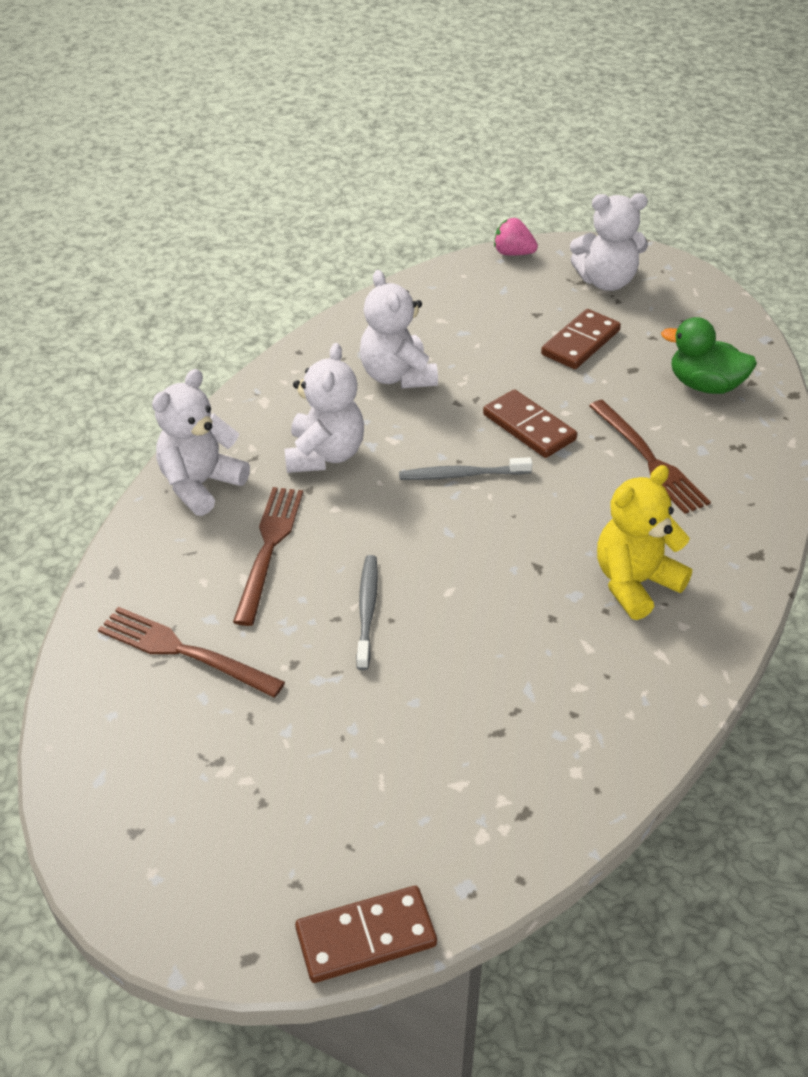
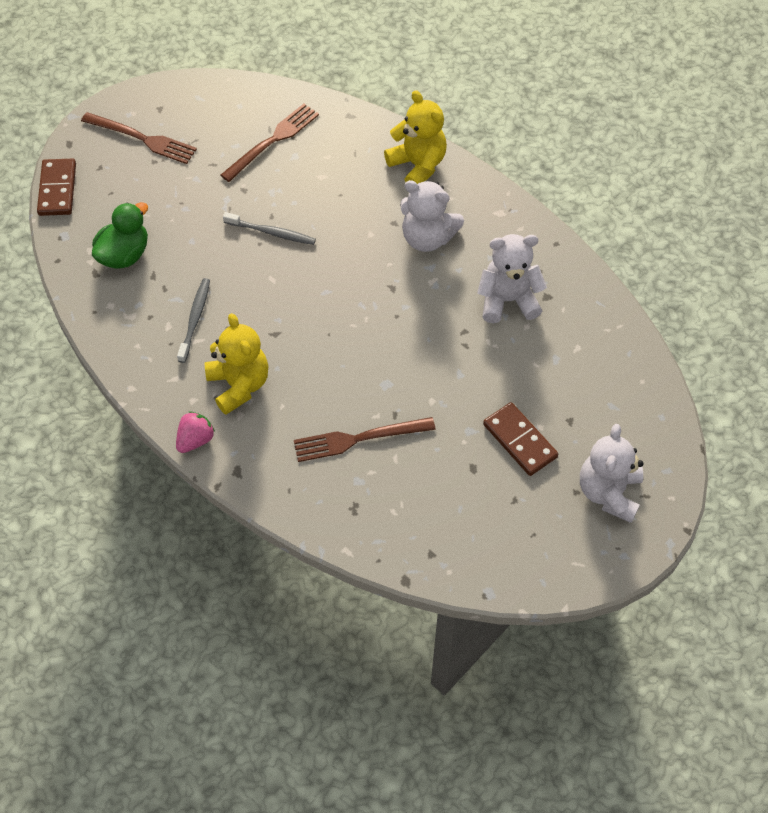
camera: 105 degrees right, 15 degrees up
(200, 485) = (418, 165): white teddy bear -> yellow teddy bear
(269, 548) = (344, 192): brown fork -> brown fork (142, 139)
(461, 475) = (380, 313): grey toothbrush -> grey toothbrush (195, 319)
(513, 253) = (671, 430): pink strawberry -> pink strawberry (195, 440)
(529, 427) = (420, 370): brown domino -> none
(705, 385) = (436, 515): green duck -> green duck (124, 254)

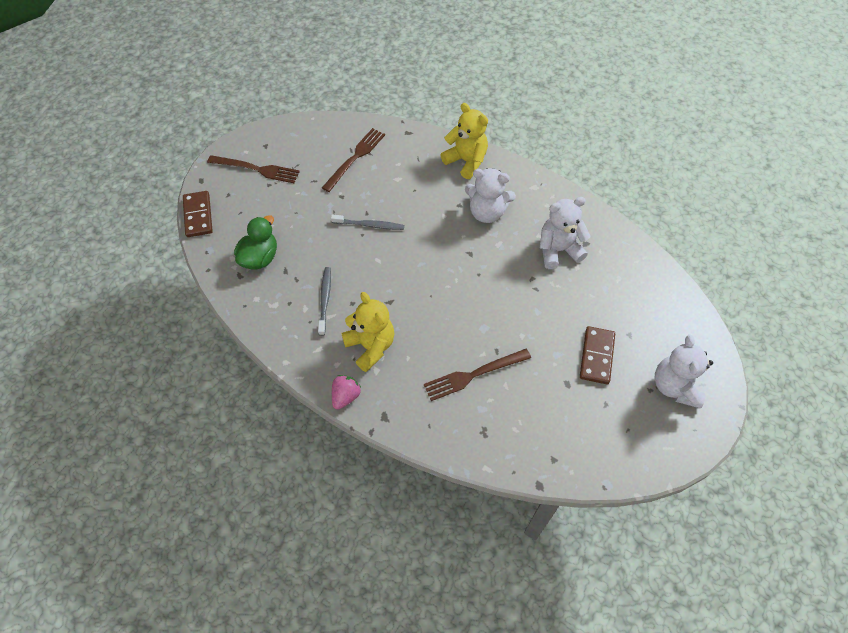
camera: 10 degrees left, 0 degrees up
(520, 440) = (597, 356): brown domino -> brown domino turned 60 degrees clockwise

